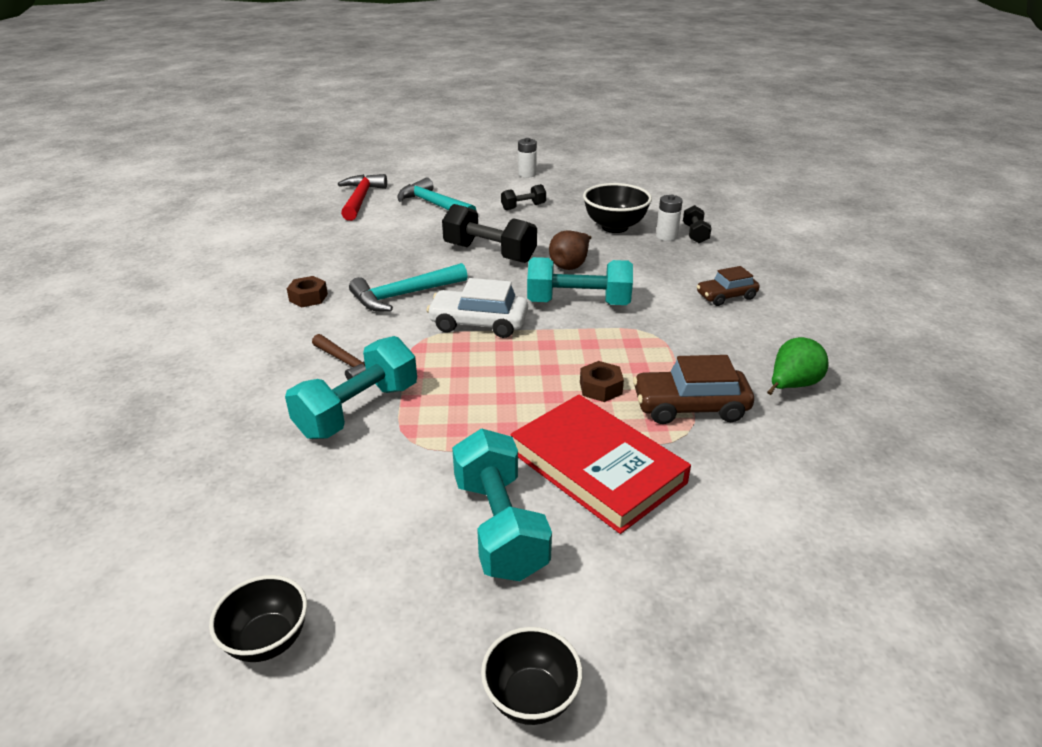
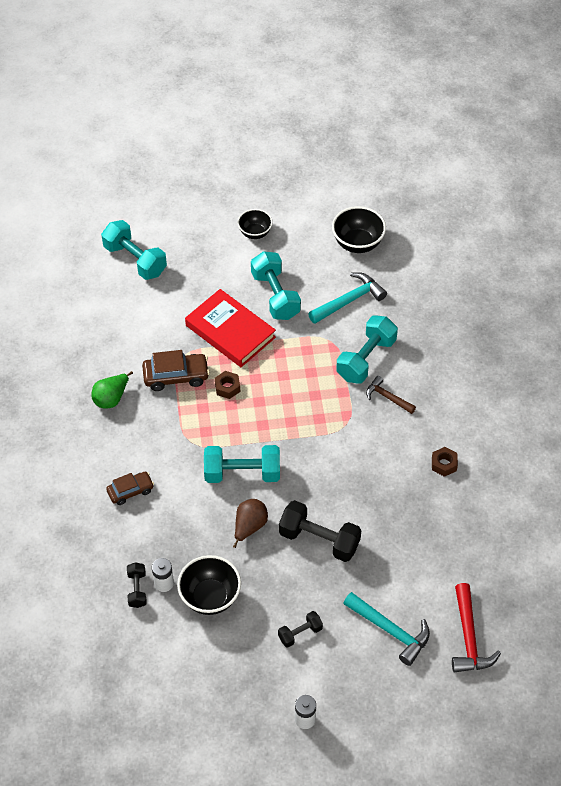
camera: 175 degrees right, 20 degrees up
(267, 640) = (357, 243): black bowl -> black bowl, size x1.53
(404, 295) = (373, 473): turquoise hammer -> turquoise hammer (349, 301)
(478, 323) = (311, 443): white car -> none
(846, 639) = (135, 260): none -> turquoise dumbbell

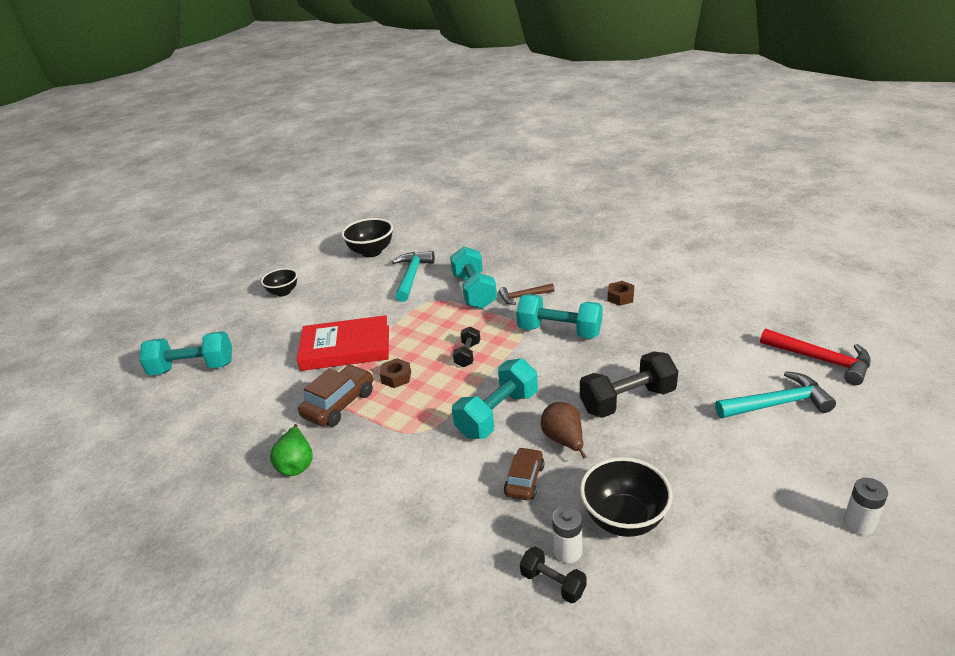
camera: 45 degrees left, 20 degrees down
(130, 491) = (419, 512): brown car -> brown car (524, 480)
(275, 296) = (352, 308): turquoise dumbbell -> turquoise dumbbell (559, 331)
(300, 633) = (732, 469): black dumbbell -> black dumbbell (467, 354)

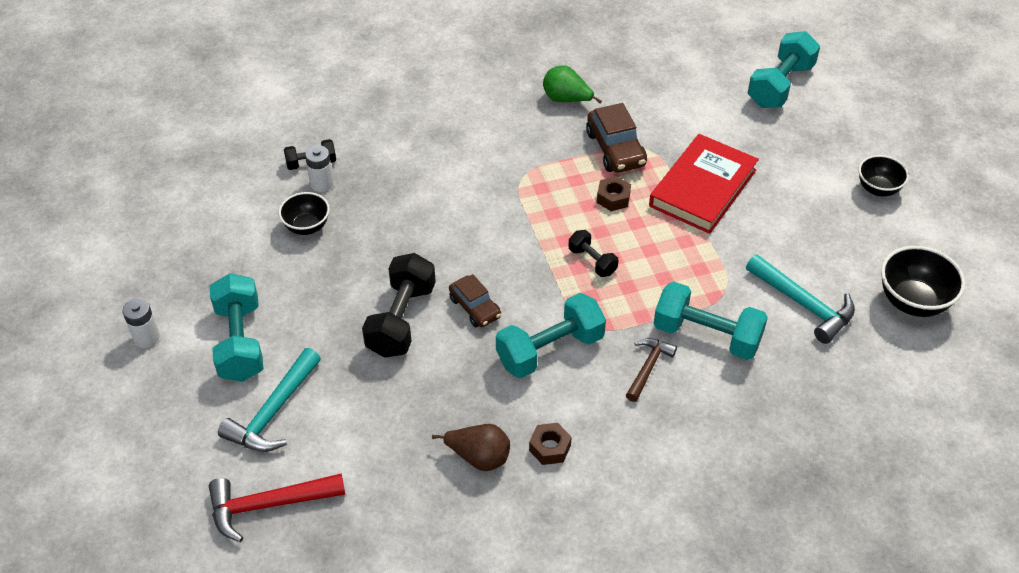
camera: 125 degrees right, 15 degrees up
(497, 414) = (487, 231): turquoise dumbbell -> turquoise dumbbell (240, 342)
(524, 480) = (401, 202): brown car -> brown car (475, 307)
(564, 440) = (410, 248): brown pear -> brown pear (479, 457)
(624, 519) = (307, 227): black bowl -> black bowl, size x0.65

